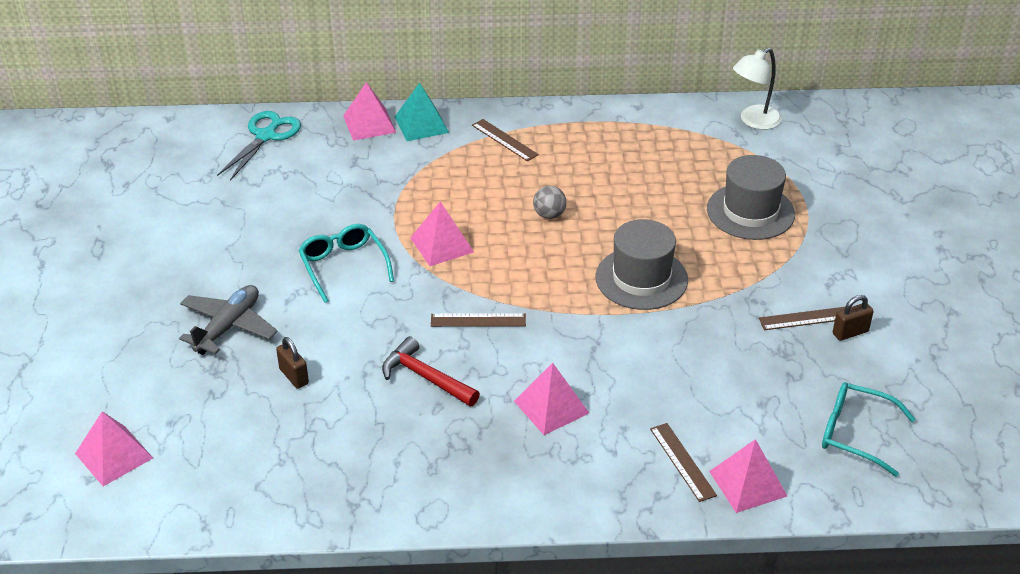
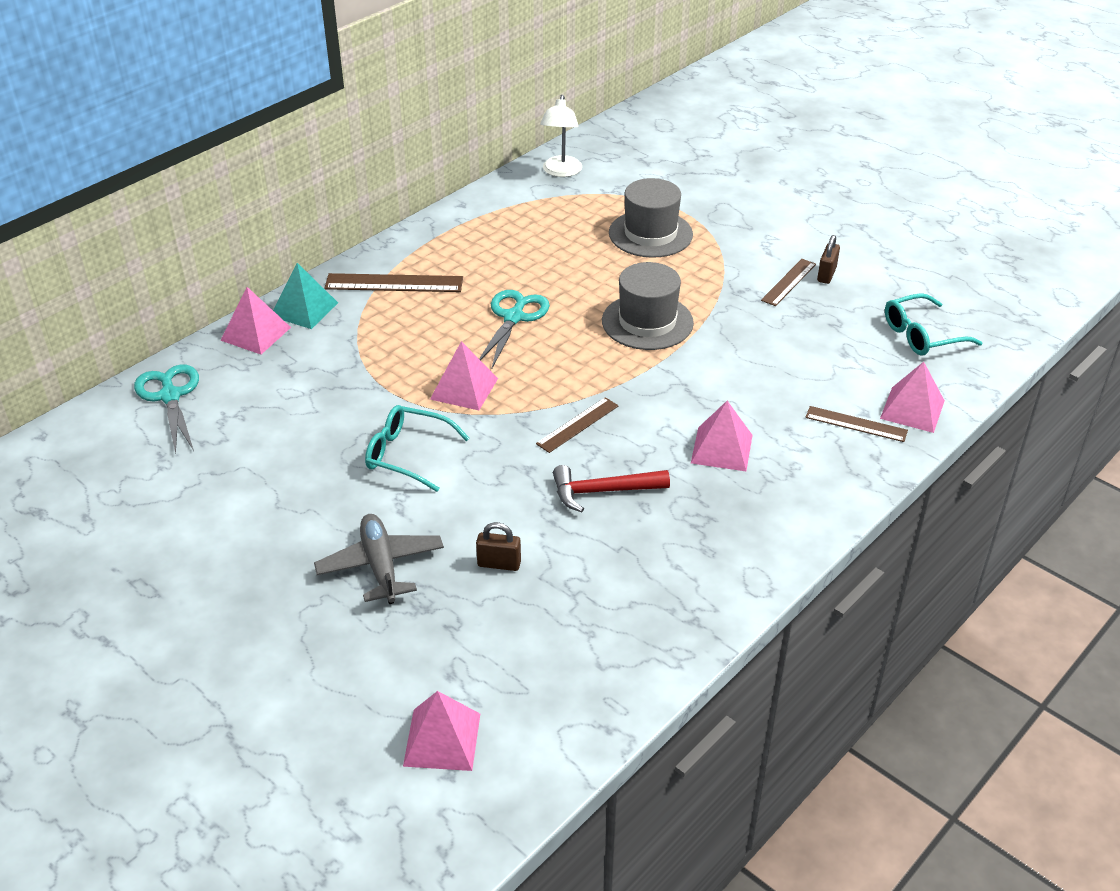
camera: 45 degrees left, 0 degrees up
(504, 140) = (394, 283): brown ruler -> brown ruler, size x1.55
(549, 215) = (514, 317): grey ball -> turquoise scissors

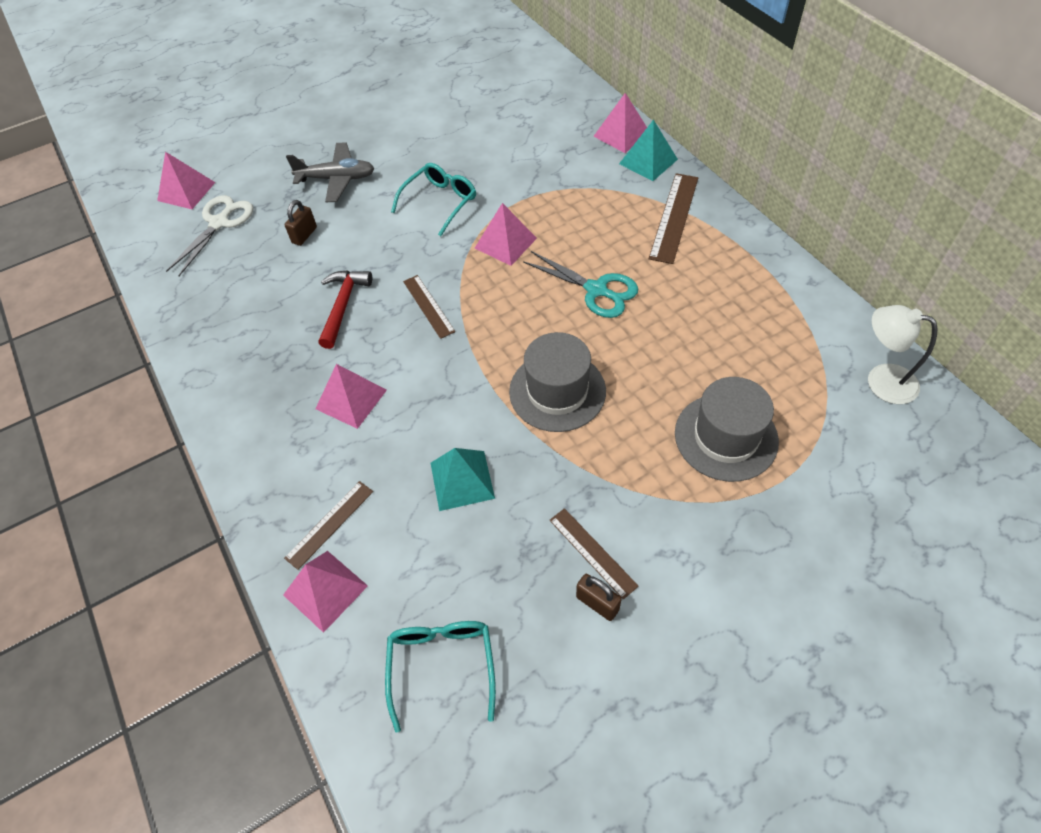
camera: 110 degrees right, 15 degrees up
(170, 396) = (558, 93): turquoise scissors -> none
(501, 666) = (219, 223): none -> white scissors
(767, 358) = (462, 480): none -> turquoise pyramid

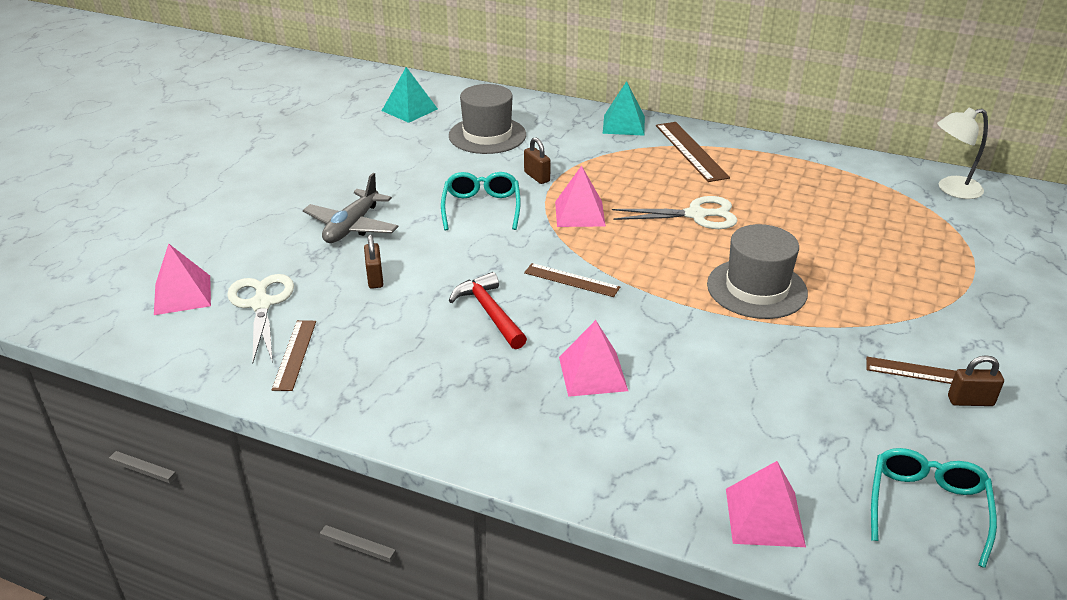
camera: 40 degrees left, 20 degrees down
(330, 524) = (700, 469): brown ruler -> brown ruler (295, 354)
(337, 179) = (352, 226): grey plane -> grey plane turned 150 degrees clockwise
(442, 665) = (927, 507): turquoise glasses -> turquoise glasses turned 60 degrees clockwise
(462, 480) = (766, 380): turquoise pyramid -> turquoise pyramid (409, 109)
(514, 189) = (537, 177): none -> brown padlock
(596, 290) = (696, 215): turquoise scissors -> white scissors
(622, 134) = (579, 115): pink pyramid -> none
(726, 437) = (908, 261): grey hat -> grey hat (487, 135)

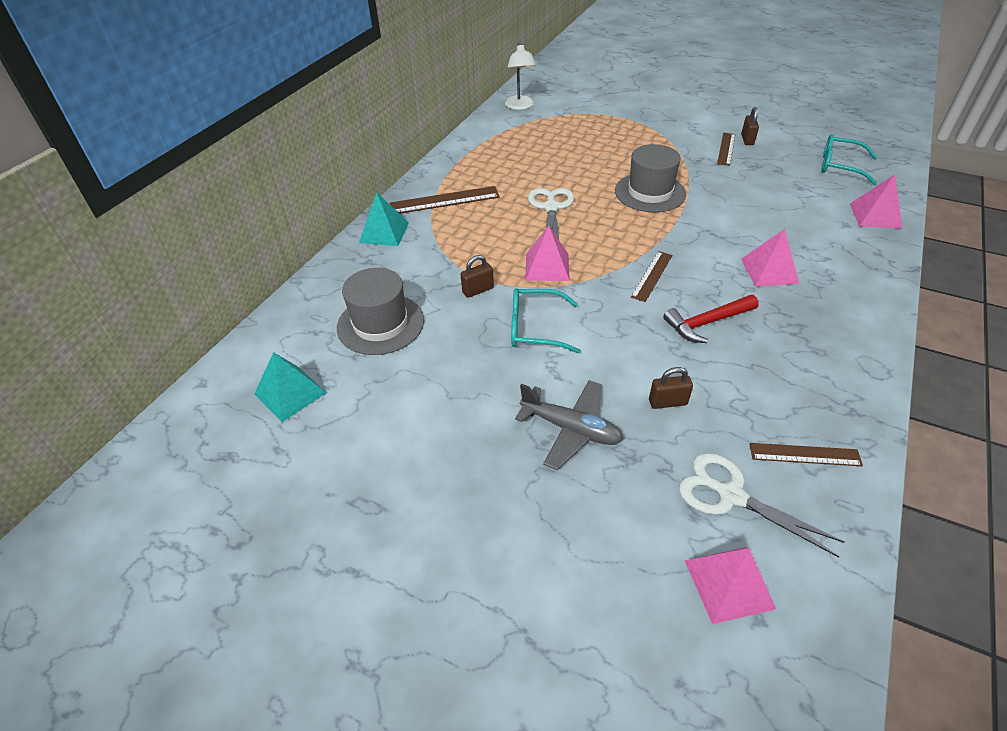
camera: 85 degrees left, 10 degrees up
(262, 304) = (731, 495): white scissors -> white scissors turned 45 degrees clockwise

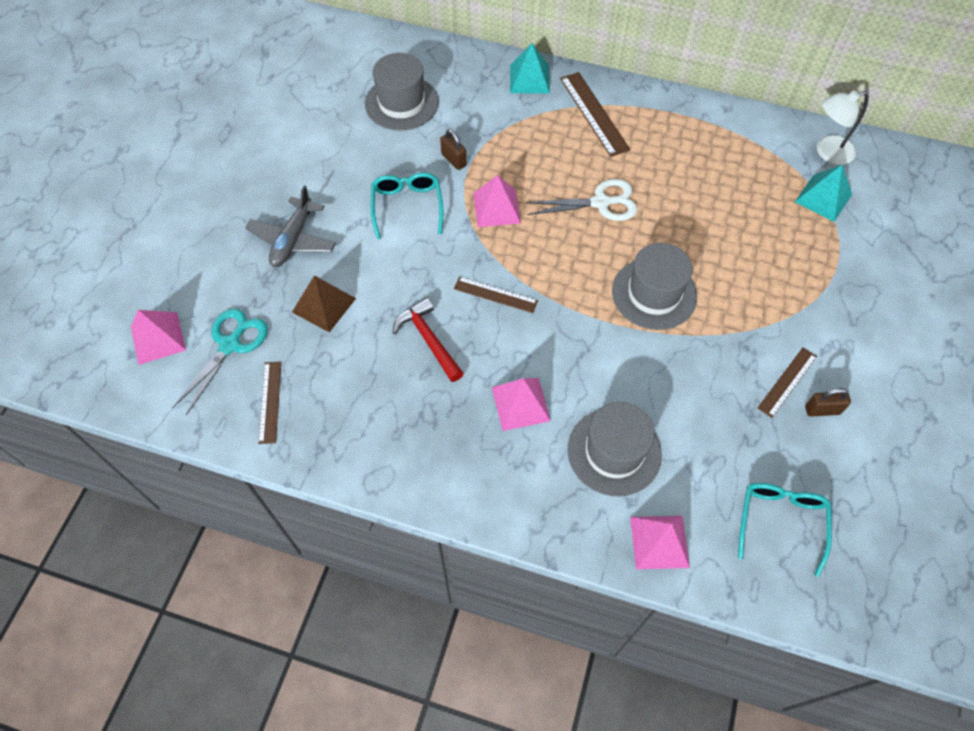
camera: 80 degrees right, 15 degrees up
(290, 393) = (322, 69): turquoise pyramid -> turquoise pyramid (823, 198)
(667, 402) = (324, 305): brown padlock -> brown pyramid
(726, 149) = (787, 382): brown ruler -> brown ruler turned 60 degrees counterclockwise
(731, 495) = (230, 345): white scissors -> turquoise scissors
(804, 227) = (614, 452): none -> grey hat

